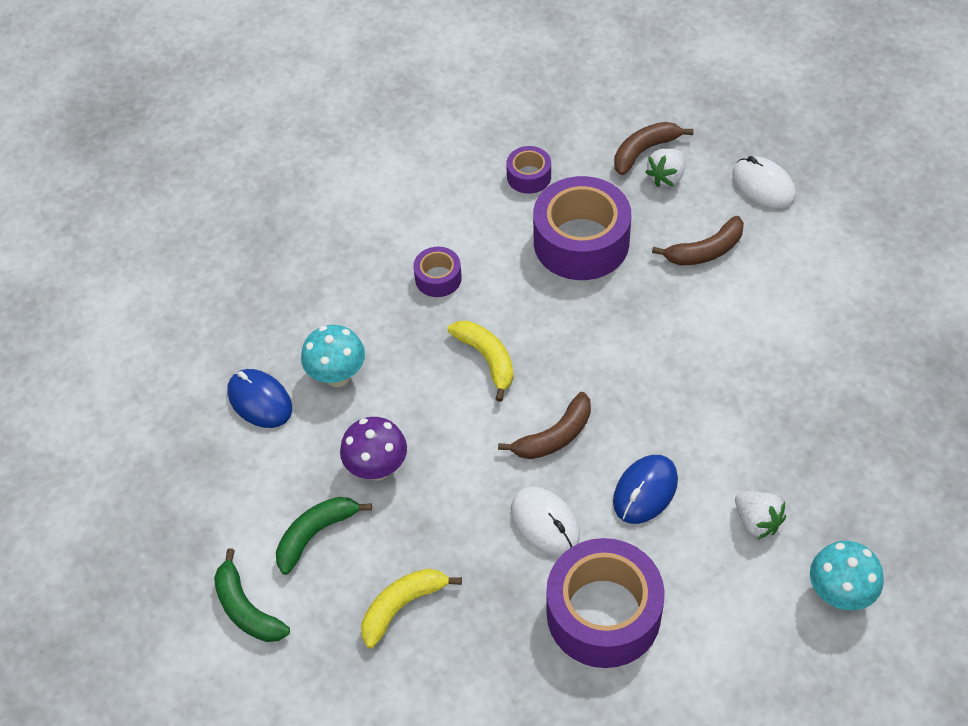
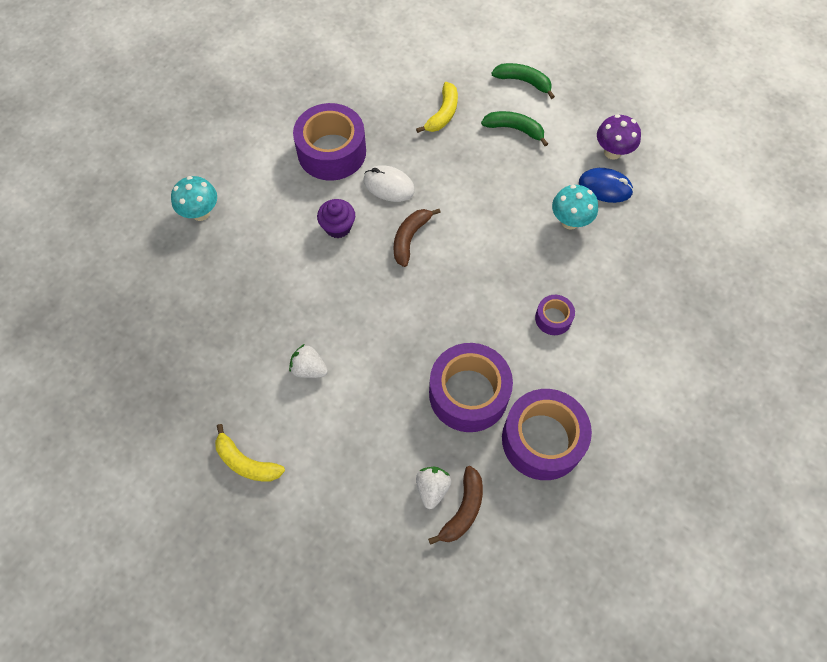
camera: 150 degrees right, 10 degrees up
(316, 534) = (514, 129): green banana -> green banana turned 90 degrees counterclockwise
(377, 468) = (505, 176): purple mushroom -> purple mushroom (612, 152)
(487, 359) = (482, 272): yellow banana -> yellow banana (246, 462)
(529, 176) = (542, 440): purple tape -> purple tape, size x2.08
(645, 491) = (338, 227): blue mouse -> purple cupcake
(705, 251) = (371, 426): brown banana -> none
(757, 521) = (262, 235): white strawberry -> white strawberry (309, 368)
(763, 185) = (349, 515): white mouse -> none

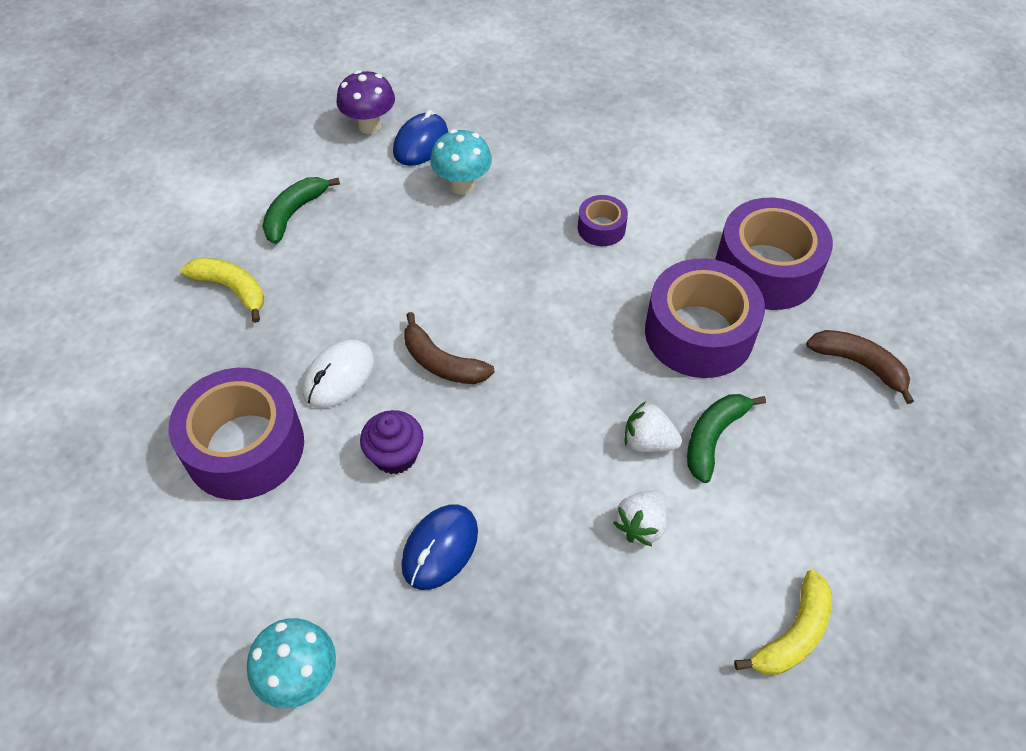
camera: 80 degrees left, 10 degrees down
(280, 262) = (440, 548): none -> blue mouse
(432, 488) = (831, 394): white strawberry -> white strawberry (648, 442)
(523, 82) = (216, 189): green banana -> green banana (713, 438)

